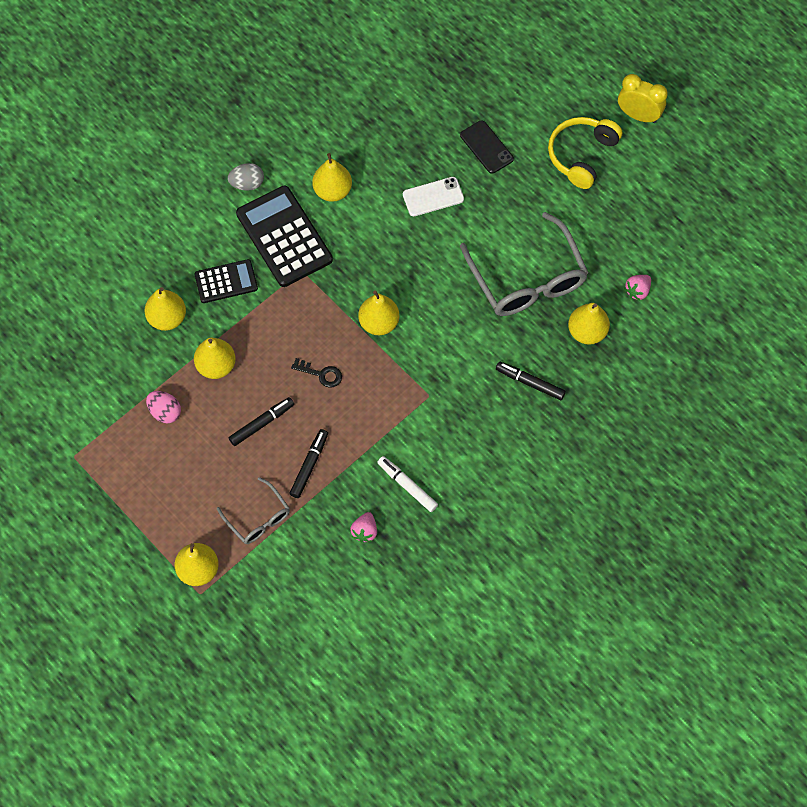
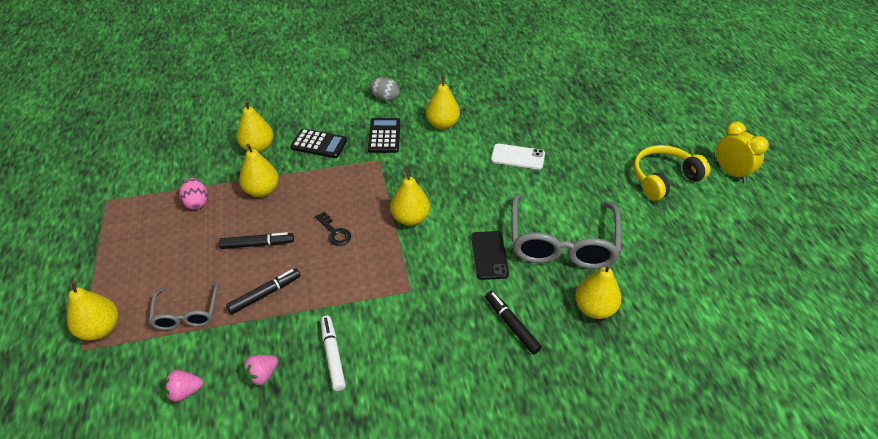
camera: 30 degrees right, 20 degrees down
(284, 237) = (384, 136): black calculator -> black calculator, size x0.58
(486, 147) = (583, 144): black phone -> black phone (489, 255)
(637, 291) = (665, 297): pink strawberry -> pink strawberry (185, 392)

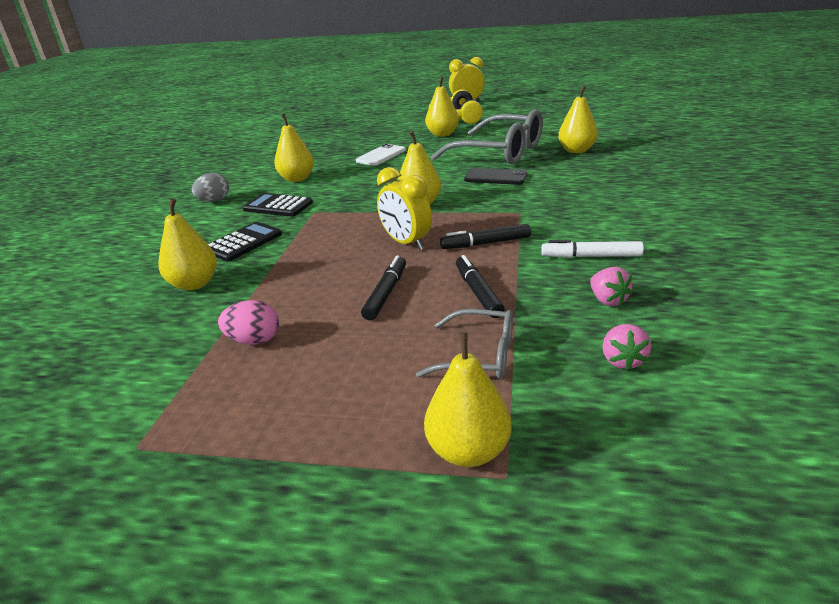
camera: 65 degrees left, 15 degrees down
(262, 190) = (286, 285): yellow pear -> yellow pear (442, 134)
(334, 232) = (406, 243): black key -> yellow clock
(511, 325) = (582, 177): black marker -> black marker (485, 243)

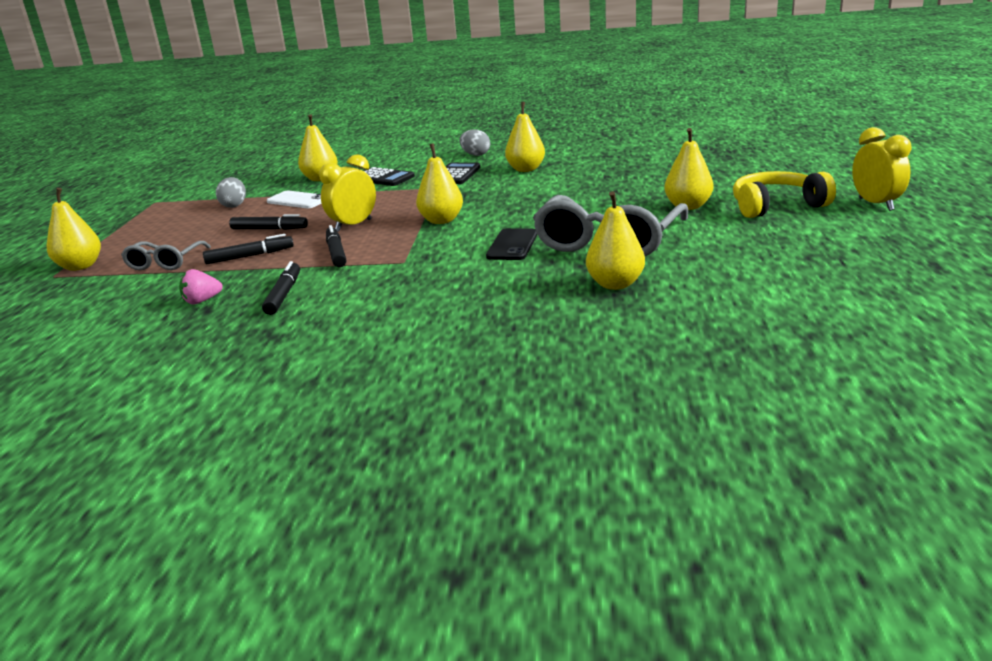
camera: 85 degrees right, 5 degrees down
(254, 340) = (234, 205): pink egg -> grey egg
(381, 155) = (597, 189): white phone -> white phone (298, 200)
(591, 256) = (284, 294): white marker -> black marker
(622, 360) = (119, 305): pink strawberry -> none

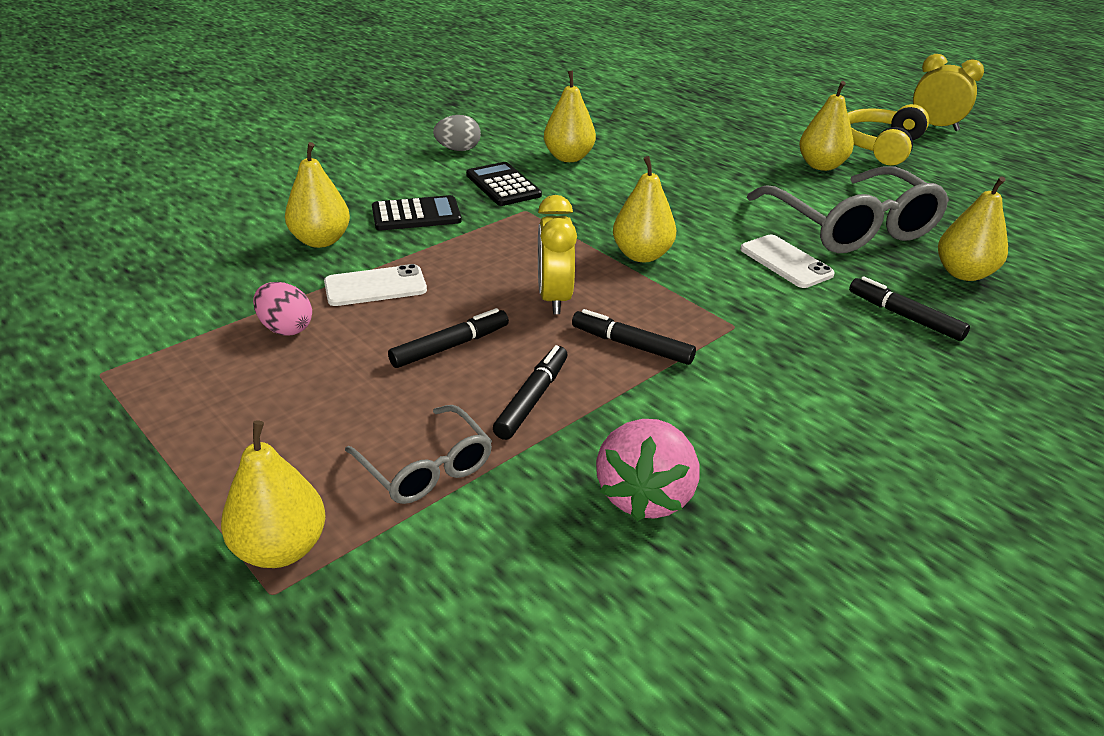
camera: 50 degrees left, 10 degrees up
(202, 301) = (645, 495): pink strawberry -> pink strawberry, size x1.76
(234, 205) = (286, 328): grey egg -> pink egg
(284, 294) = (720, 431): black marker -> black marker (904, 316)
(512, 245) = (786, 262): black phone -> white phone

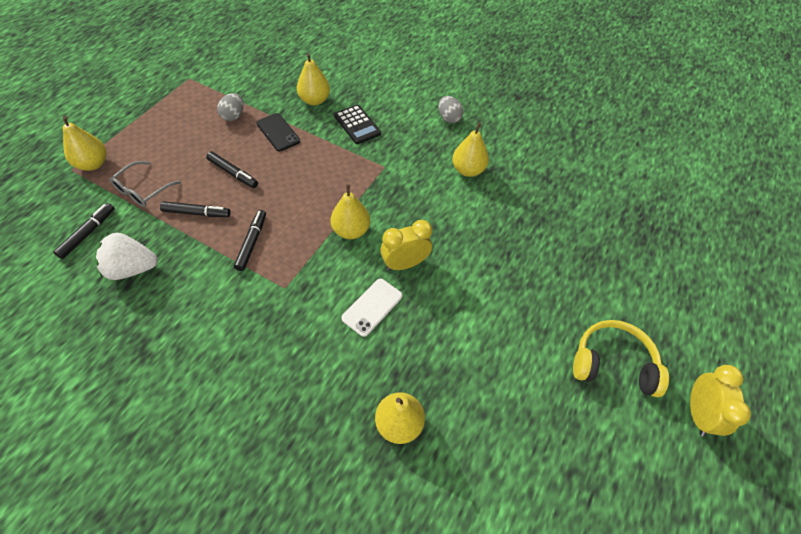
camera: 70 degrees right, 20 degrees up
(286, 328) = (233, 116): pink egg -> grey egg
(375, 286) = (278, 132): white phone -> black phone
(503, 185) = (411, 149): black calculator -> none
(554, 298) = (288, 201): yellow clock -> yellow clock (405, 264)
(645, 495) = (132, 268): pink strawberry -> white strawberry
(821, 166) = (543, 319): yellow pear -> none
(851, 227) = (442, 345): grey glasses -> none
(904, 316) = (323, 381): black marker -> black marker (88, 233)

